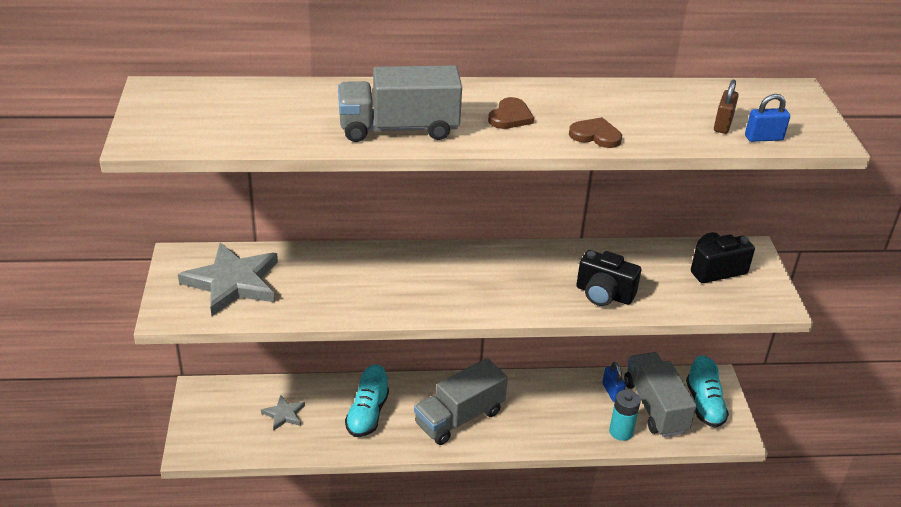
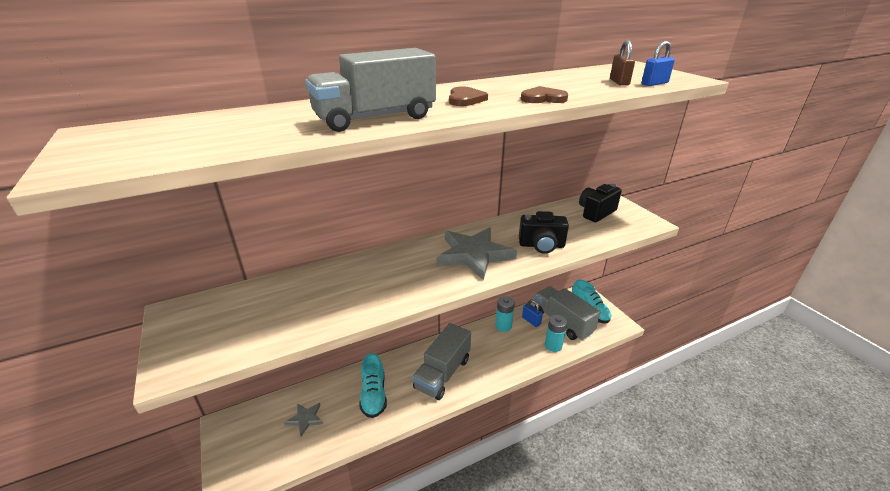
camera: 20 degrees left, 5 degrees down
(232, 282) = (234, 319): grey star -> grey star (474, 255)
(569, 387) = (503, 326): none -> turquoise battery

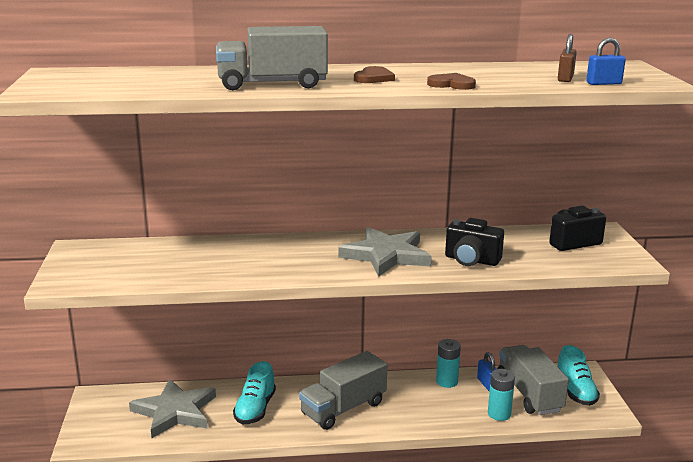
camera: 20 degrees right, 10 degrees down
(305, 419) = (175, 411): grey star -> grey star, size x2.04

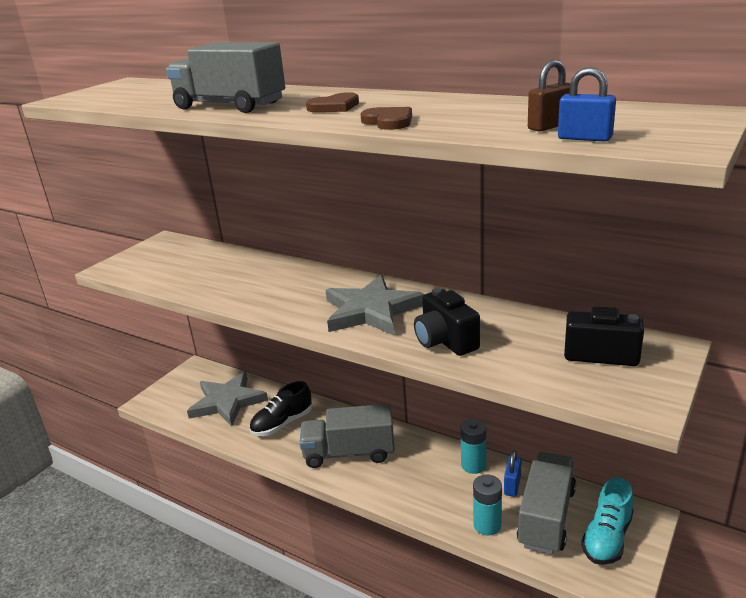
camera: 40 degrees right, 5 degrees up
(255, 409) = (282, 423): turquoise shoe -> black shoe

